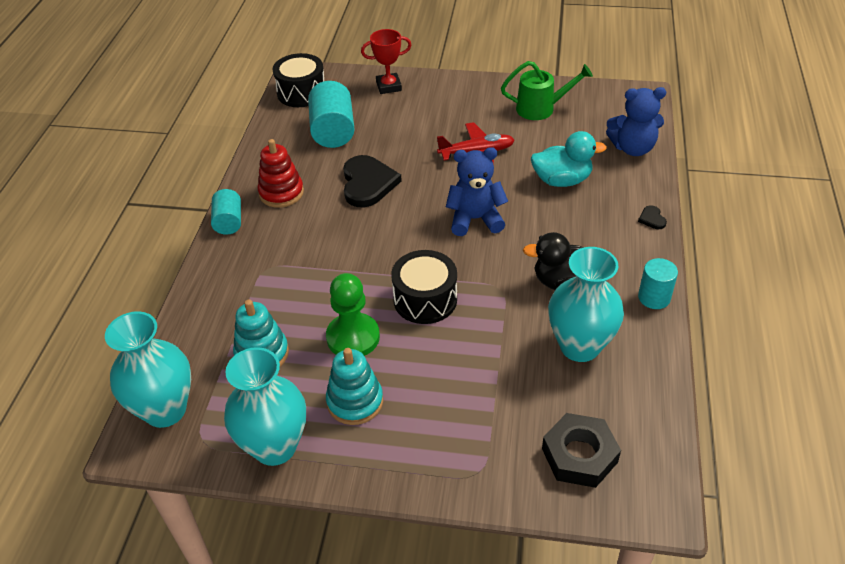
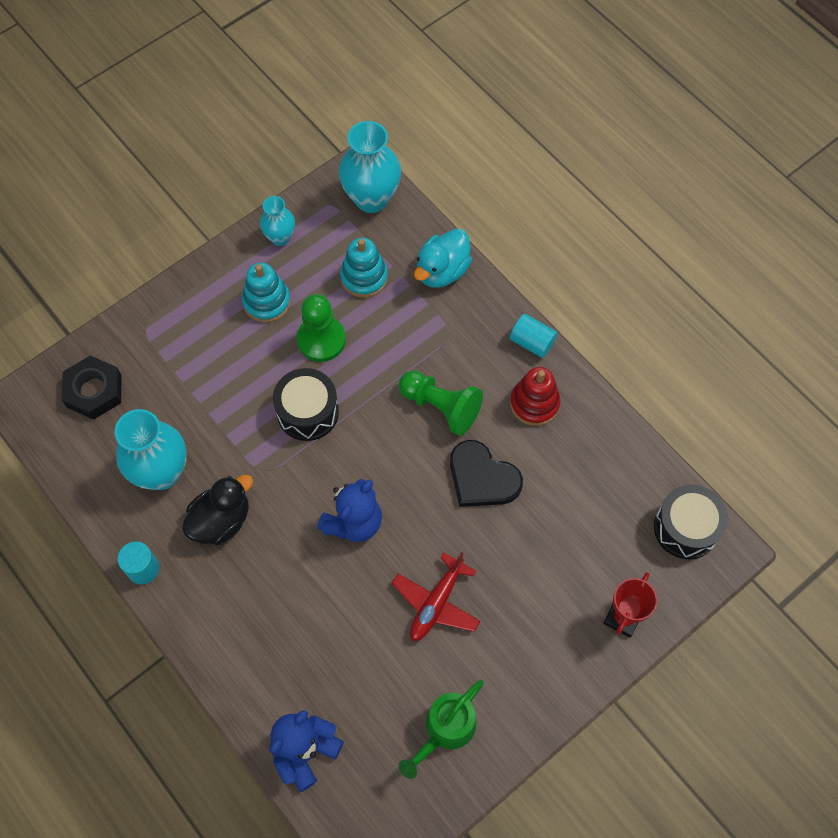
camera: 130 degrees right, 20 degrees up
(275, 447) = (280, 237): turquoise vase -> turquoise vase, size x0.57
(333, 131) = (589, 507): turquoise cylinder -> none
(336, 233) = (441, 407): none -> green pawn
(562, 180) = (328, 639): turquoise duck -> turquoise duck (442, 271)
(652, 219) = (211, 661): black heart -> none

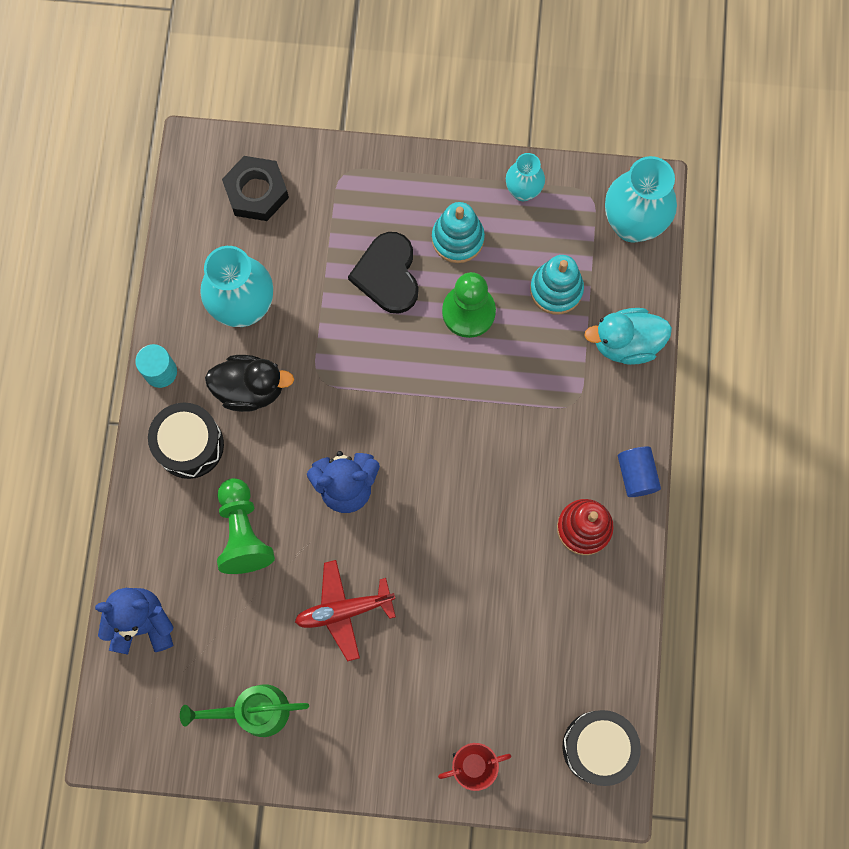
camera: 45 degrees right, 10 degrees up
(307, 412) = (399, 363): black drum -> black drum (190, 445)
(441, 407) = (506, 458): green pawn -> green pawn (243, 532)
(482, 477) = (479, 547): black heart -> black heart (387, 274)
(532, 342) = (636, 475): turquoise cylinder -> blue cylinder

